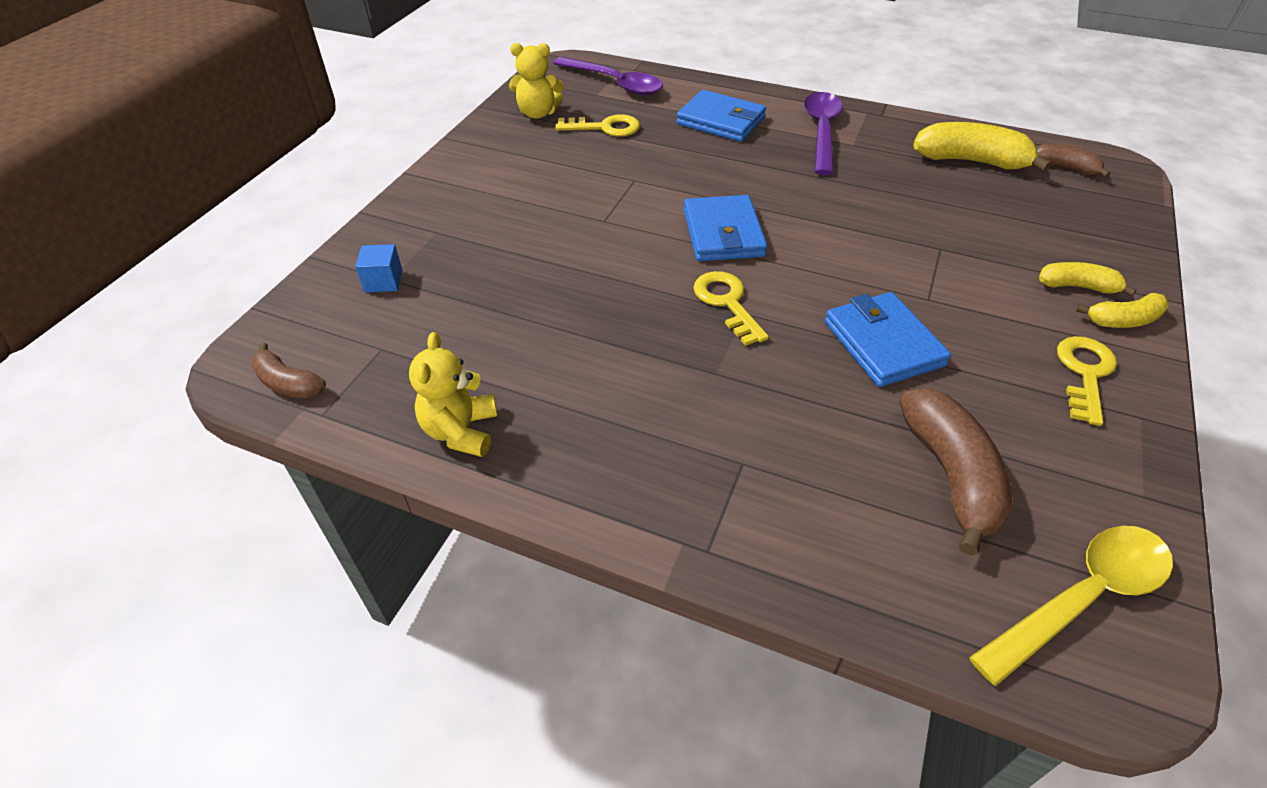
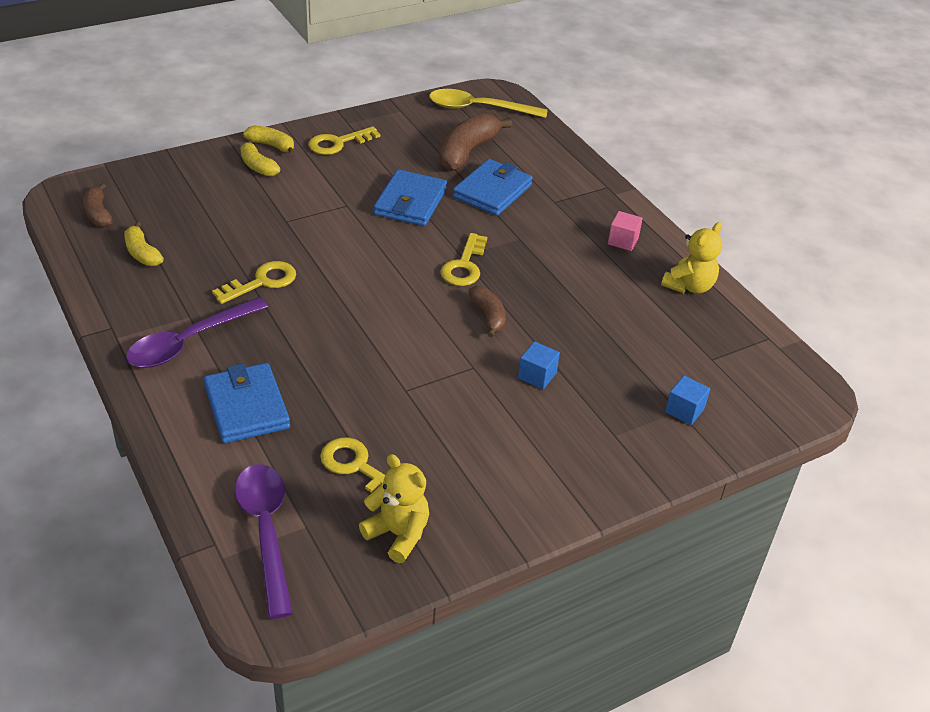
camera: 145 degrees left, 5 degrees down
(288, 383) = (785, 368): brown banana -> brown banana (488, 316)
(543, 241) = (537, 376): none -> blue cube
(596, 452) = (623, 241): none -> pink cube
(723, 233) = (403, 307): blue wallet -> blue wallet (492, 191)
(855, 190) = (262, 282): none -> yellow key
(971, 161) = (142, 253): yellow banana -> yellow banana, size x0.58

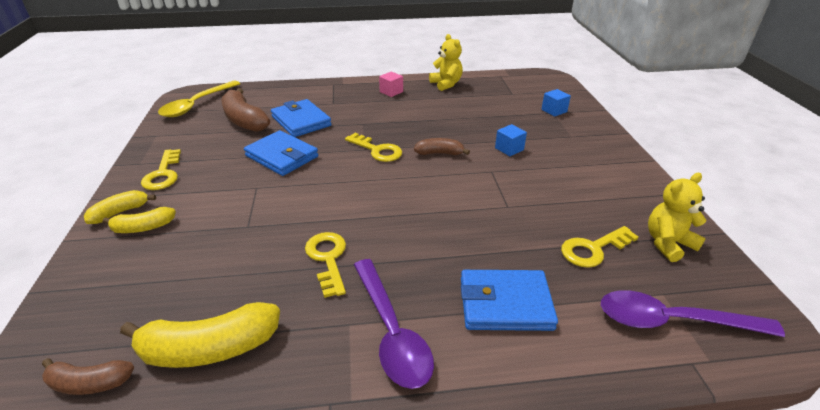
camera: 65 degrees left, 5 degrees down
(142, 253) = (209, 348): yellow banana -> yellow banana, size x1.74

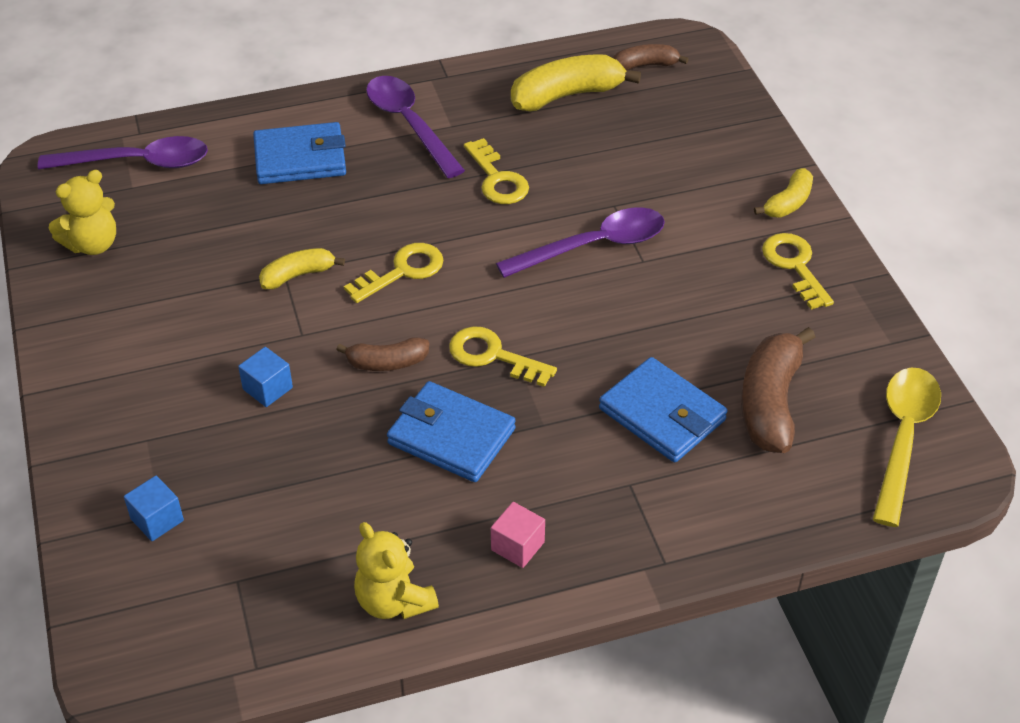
camera: 170 degrees right, 10 degrees up
(143, 227) = (738, 188): yellow banana -> yellow banana (298, 275)
(244, 120) = (770, 403): brown banana -> brown banana turned 120 degrees counterclockwise
(282, 156) = (643, 322): blue wallet -> blue wallet (451, 436)
(282, 199) = (594, 246): none -> purple spoon
(593, 249) = (188, 226): yellow key -> yellow key (402, 271)

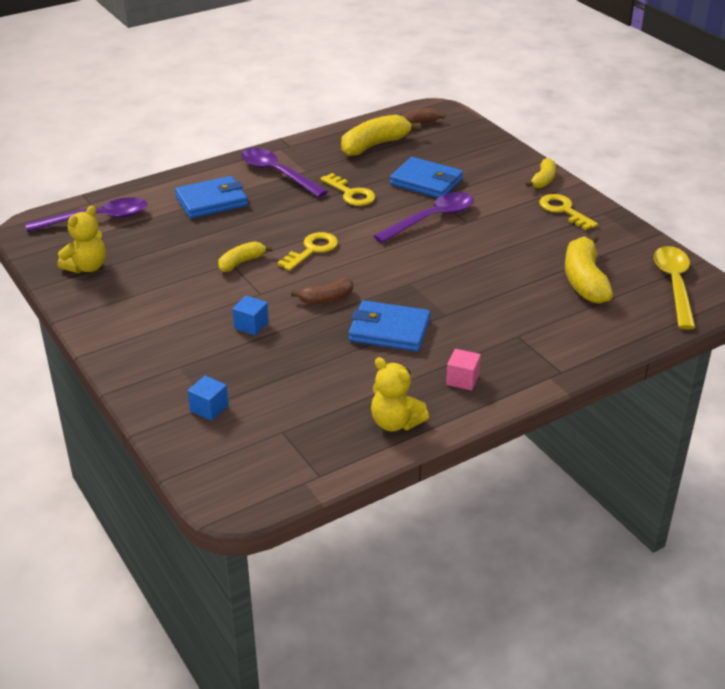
camera: 15 degrees left, 10 degrees down
(493, 356) = (395, 284): yellow key -> none
(662, 414) = (520, 297): blue wallet -> blue wallet (426, 182)
(770, 403) = (584, 280): brown banana -> yellow banana

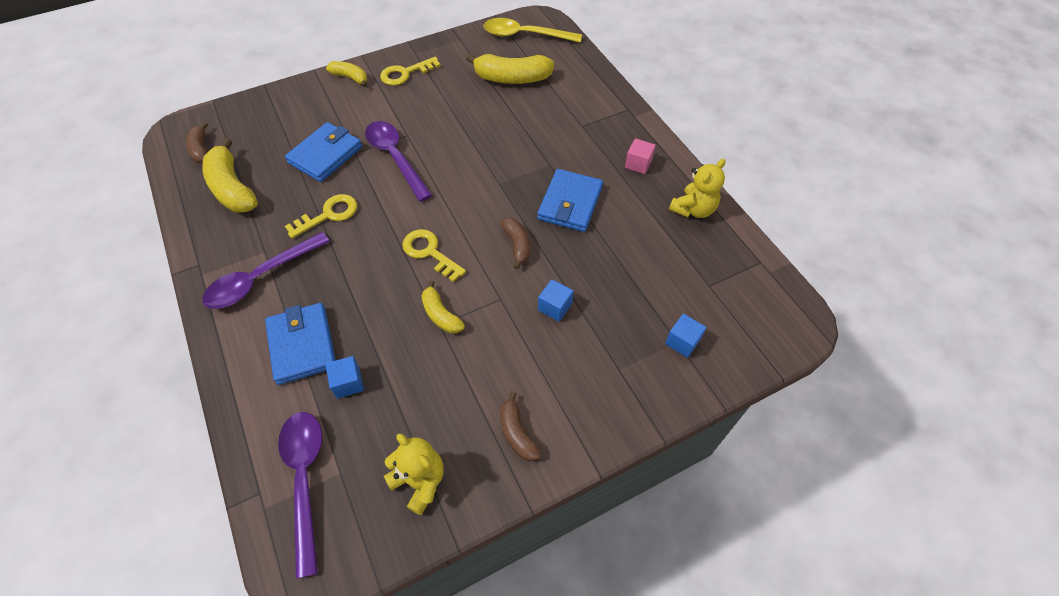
camera: 85 degrees left, 20 degrees up
(121, 311) = (517, 433): none -> brown banana
(175, 226) = (348, 383): none -> blue cube

